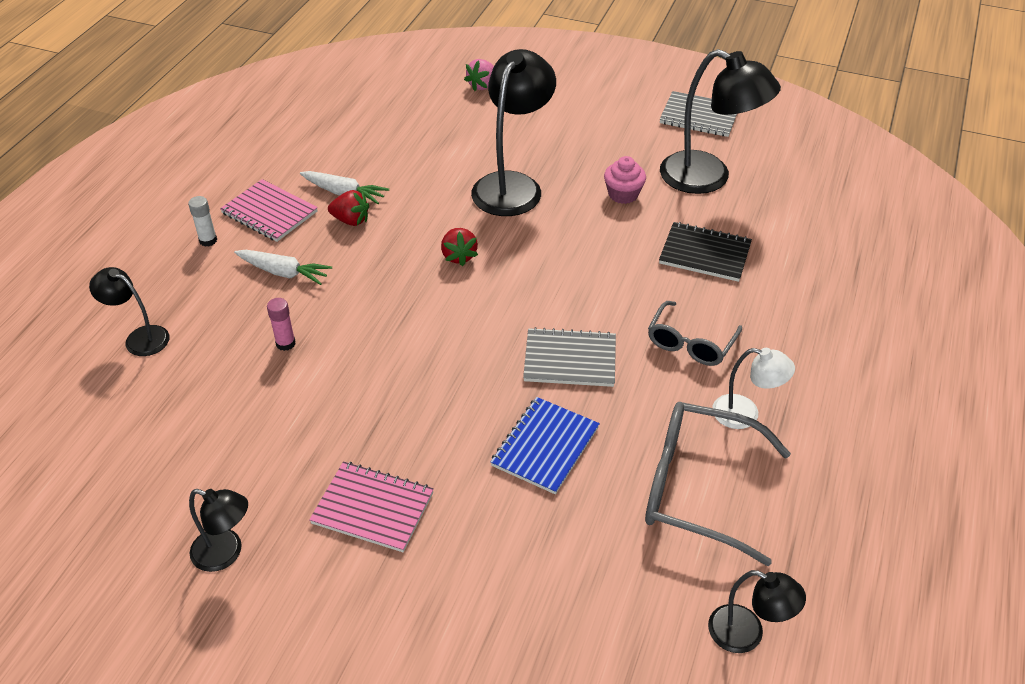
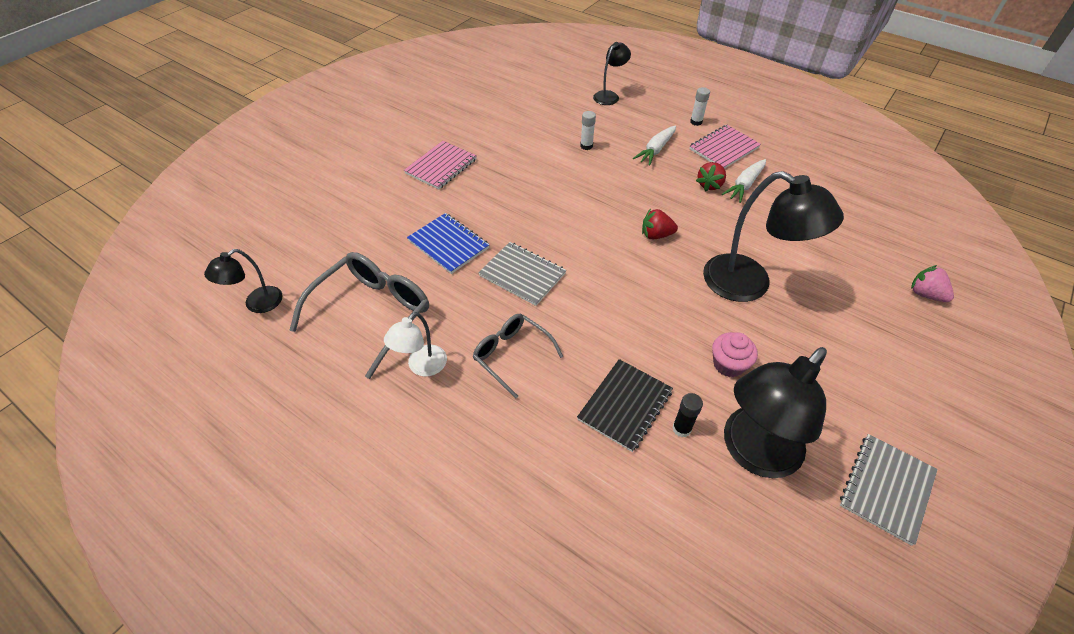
camera: 105 degrees right, 5 degrees up
(226, 553) = (441, 117): black lamp -> none
(285, 343) = (586, 146): pink glue stick -> white glue stick
(570, 359) = (522, 274): grey notebook -> grey notebook turned 75 degrees counterclockwise
(709, 218) = (681, 428): none -> black glue stick

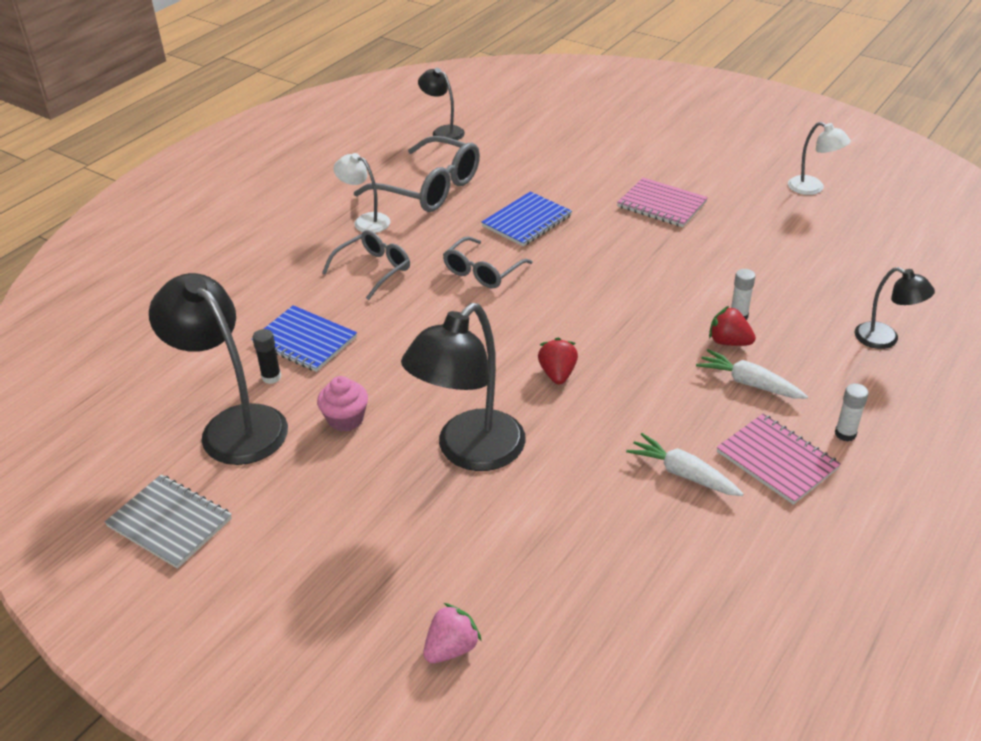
camera: 90 degrees right, 10 degrees down
(437, 96) = (812, 188): none -> white lamp
(522, 274) = (483, 271): grey notebook -> grey glasses
(625, 405) = (304, 341): black notebook -> blue notebook
(709, 185) = (675, 434): red strawberry -> red strawberry (729, 342)

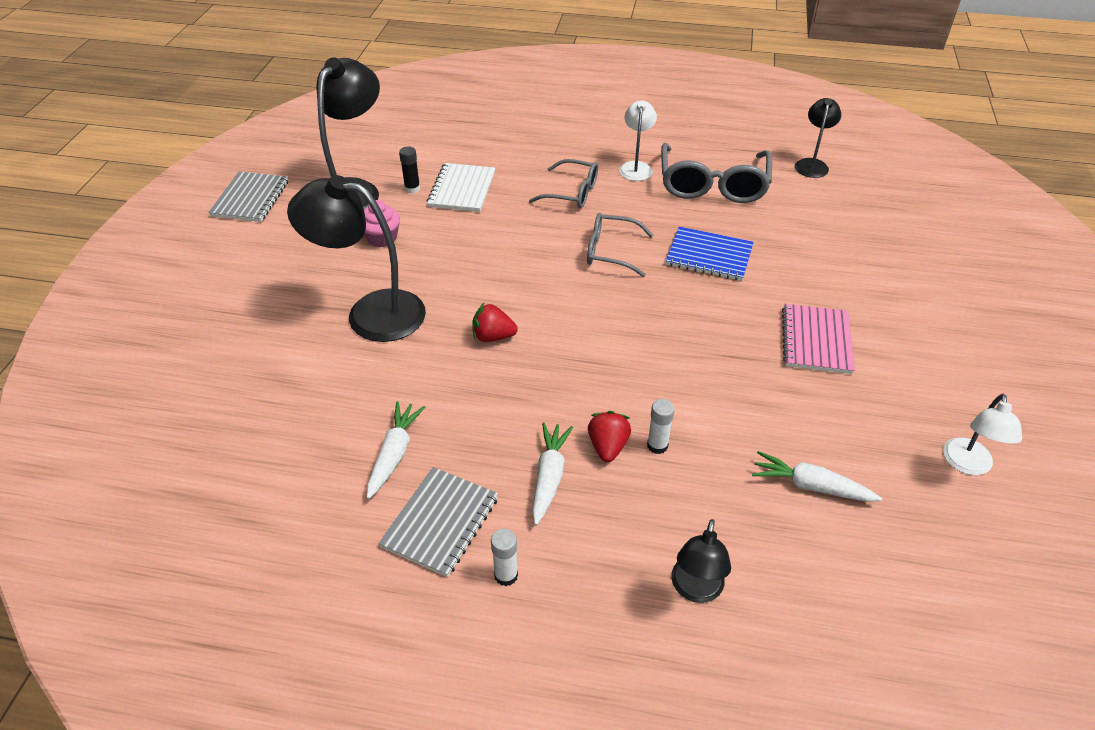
camera: 65 degrees right, 5 degrees up
(304, 341) = (462, 189): blue notebook -> white notebook
(451, 648) = (163, 364): pink strawberry -> none
(557, 374) = (493, 337): red strawberry -> red strawberry turned 150 degrees counterclockwise
(777, 460) = (440, 522): pink notebook -> grey notebook
(807, 257) = (811, 486): none -> white carrot

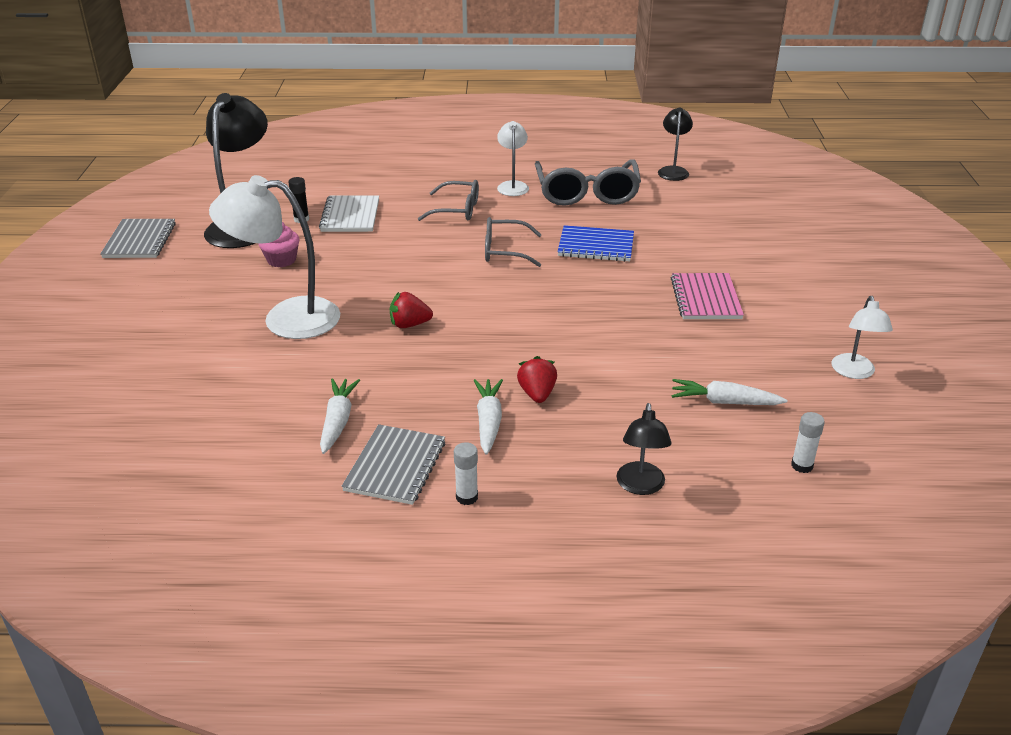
camera: 10 degrees left, 10 degrees down
(371, 313) = (286, 318): black lamp -> white lamp
(657, 445) = (582, 388): white glue stick -> white glue stick (802, 465)

